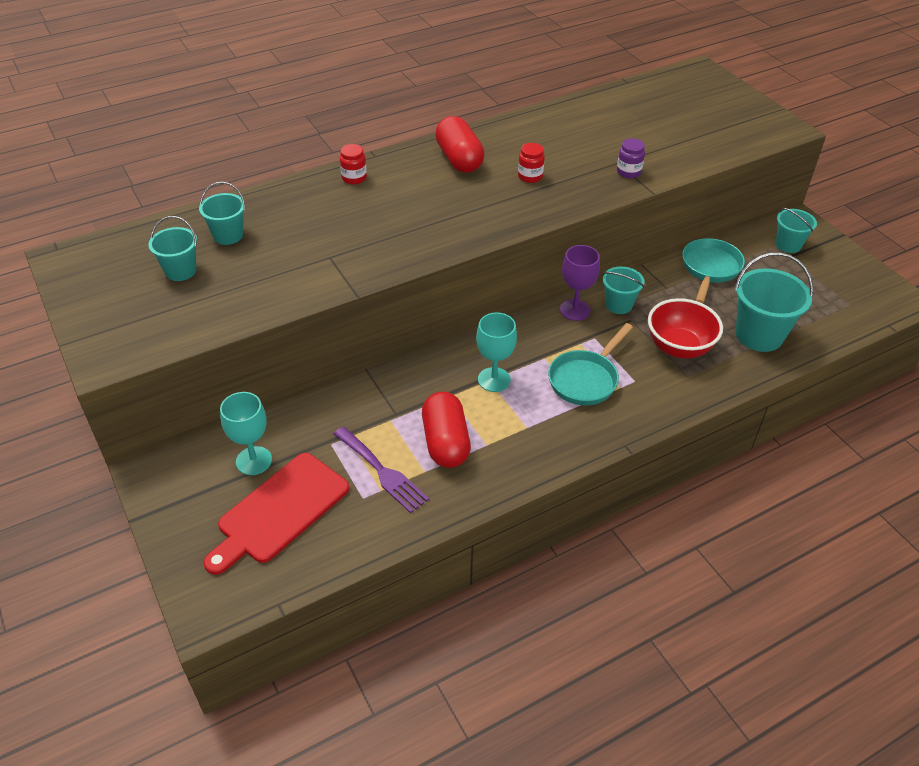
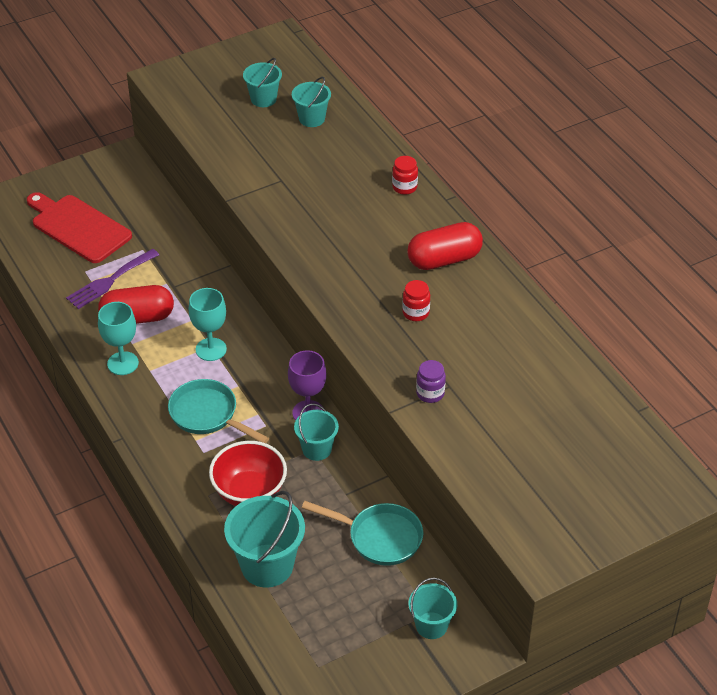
camera: 90 degrees right, 0 degrees up
(254, 461) = (130, 208): turquoise goblet -> turquoise goblet (123, 363)

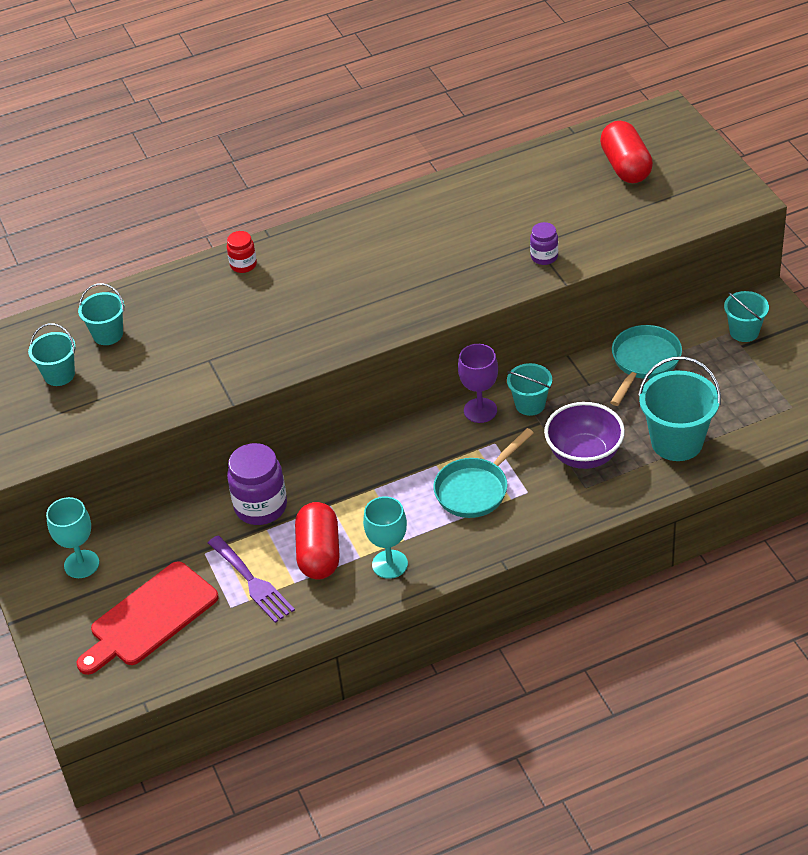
camera: 80 degrees left, 0 degrees up
(192, 277) = (261, 507): none -> purple jar
(211, 349) = (379, 488): turquoise goblet -> turquoise goblet (81, 564)
(249, 492) = (584, 455): red bowl -> purple bowl
(416, 313) = (434, 263): red jar -> none
(444, 260) = (360, 240): red capsule -> red capsule (626, 166)

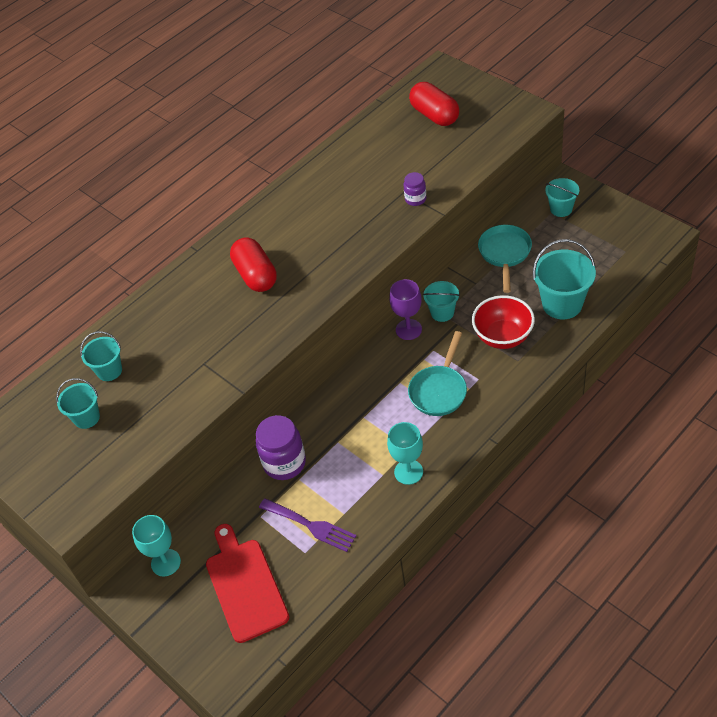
camera: 20 degrees left, 5 degrees up
(150, 617) = (245, 586): red cutting board -> red cutting board turned 135 degrees clockwise
(243, 265) = (189, 279): red jar -> none
(319, 554) = (350, 483): red capsule -> red capsule (256, 275)
(584, 455) = (503, 337): purple bowl -> red bowl

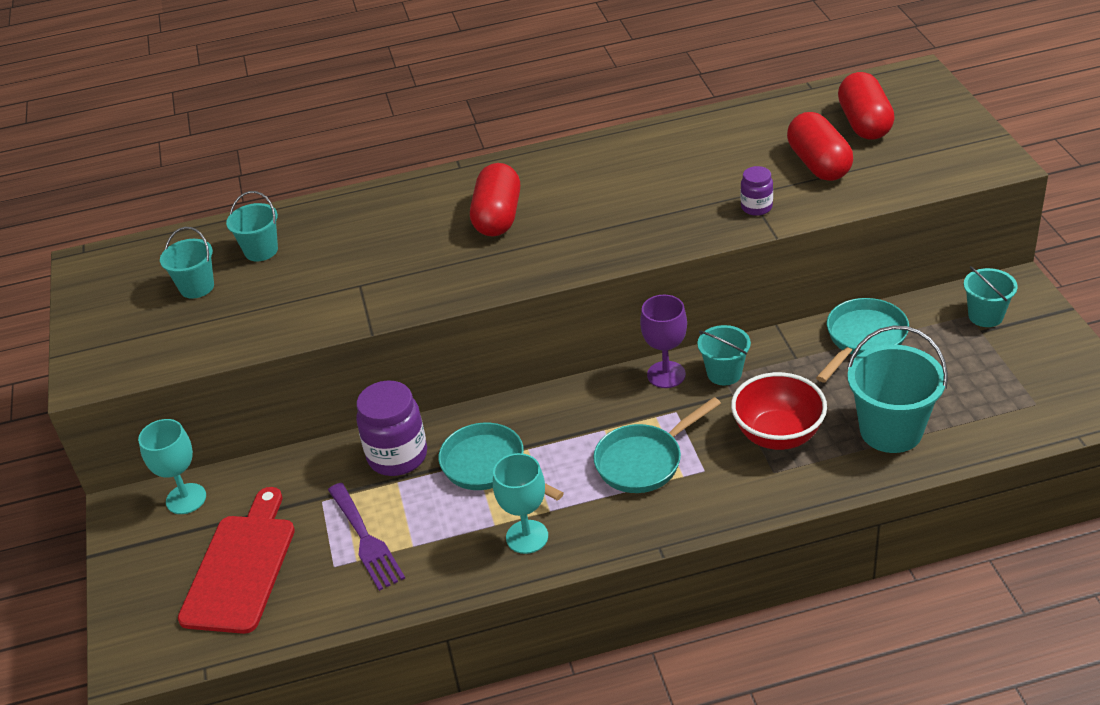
camera: 30 degrees right, 10 degrees down
(348, 441) = (488, 467): none -> turquoise pan
(429, 154) = (818, 164): none -> red capsule

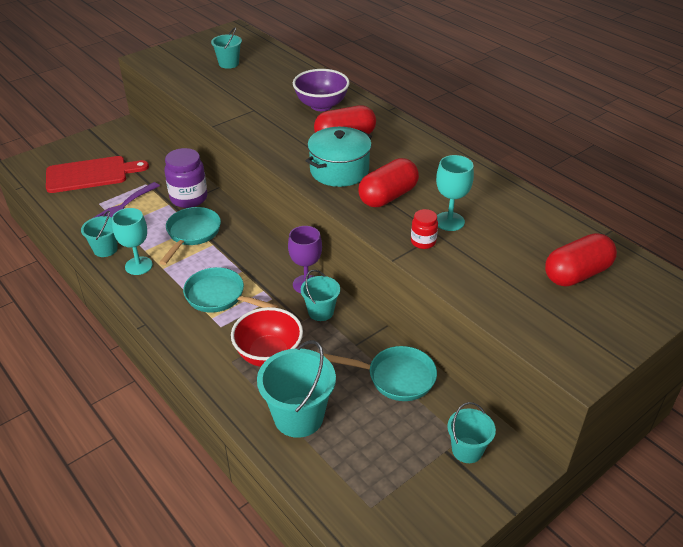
camera: 60 degrees right, 0 degrees up
(186, 499) = (134, 142): turquoise goblet -> turquoise goblet (449, 221)
(261, 251) = (269, 72): turquoise bucket -> turquoise bucket (105, 249)
(401, 221) = (321, 105): none -> purple bowl
(572, 238) = (339, 170): none -> turquoise pot
(756, 207) = (423, 242): purple jar -> red jar
(818, 164) = (500, 261): red capsule -> red capsule (388, 196)

